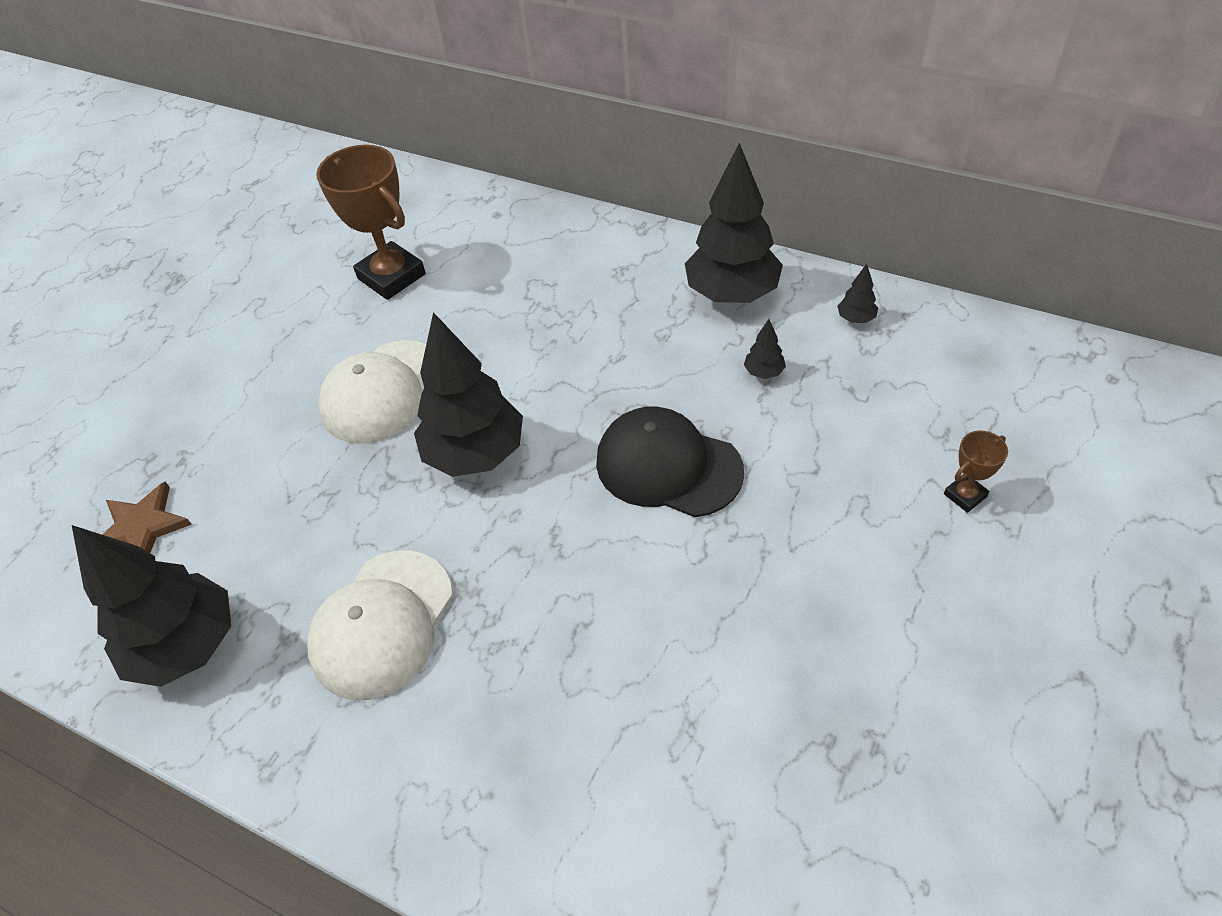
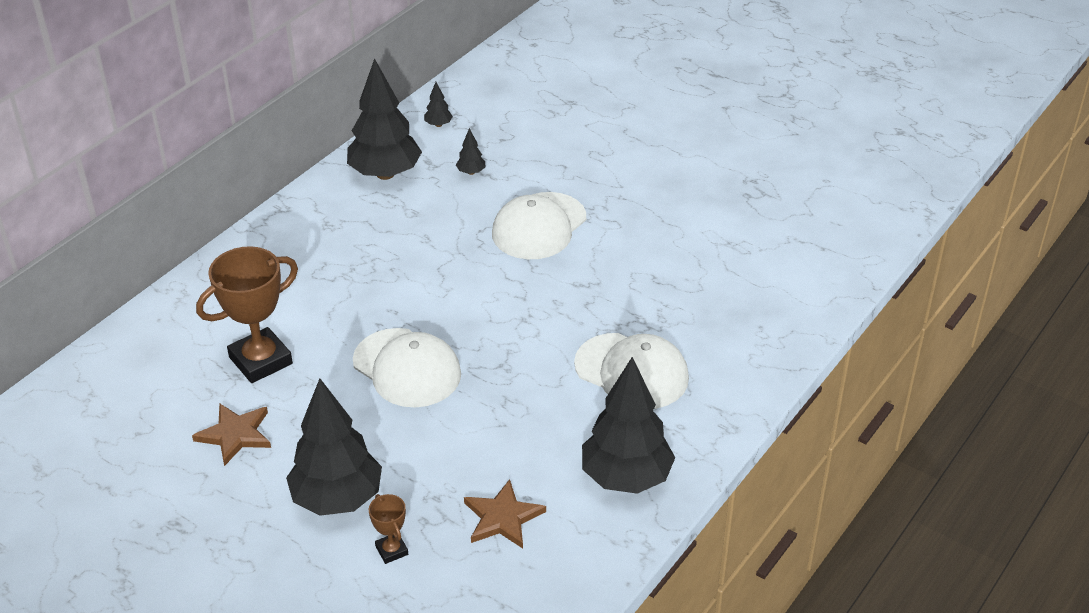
camera: 85 degrees left, 10 degrees down
(286, 287) = (235, 435): none -> brown star
(475, 454) = (494, 318): black tree -> black tree (337, 499)
(668, 466) = (539, 226): black cap -> white cap
(965, 495) = (602, 115): brown trophy -> brown trophy (391, 550)

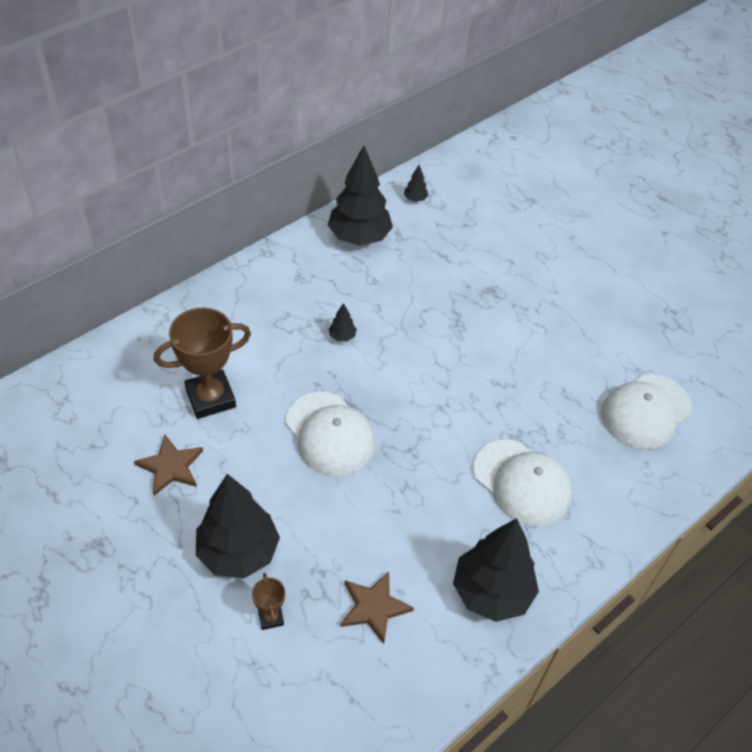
camera: 10 degrees right, 10 degrees up
(471, 172) = (431, 251): black tree -> black tree (342, 336)
(539, 226) = (476, 317): white cap -> white cap (645, 411)

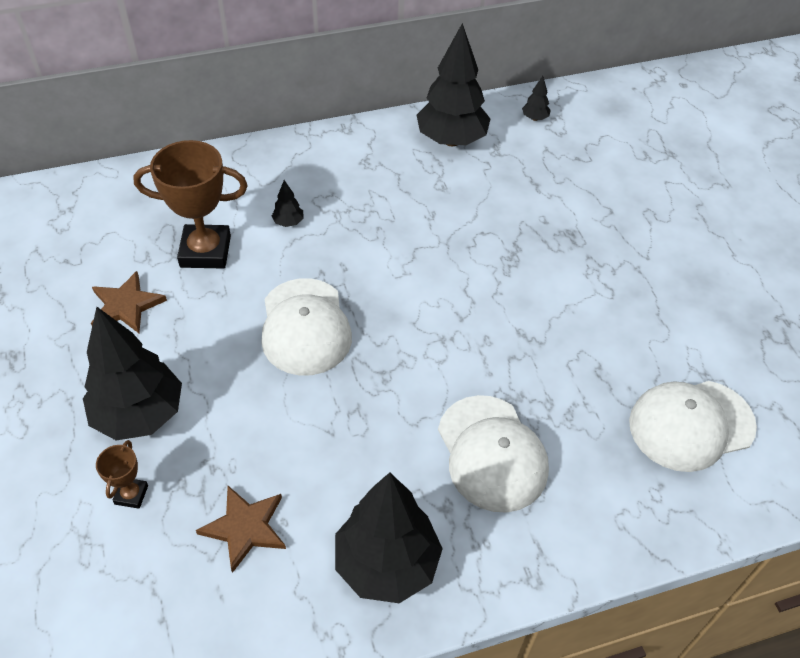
camera: 25 degrees right, 0 degrees up
(342, 336) = (376, 232): black tree -> black tree (288, 222)

